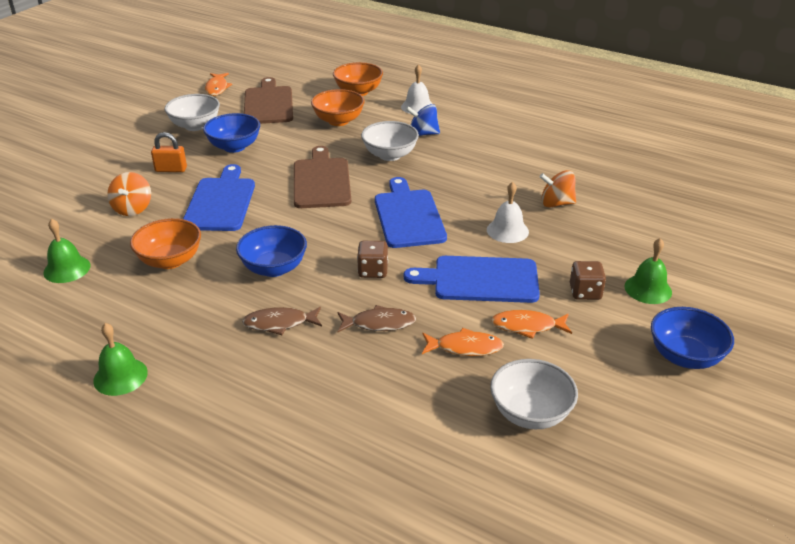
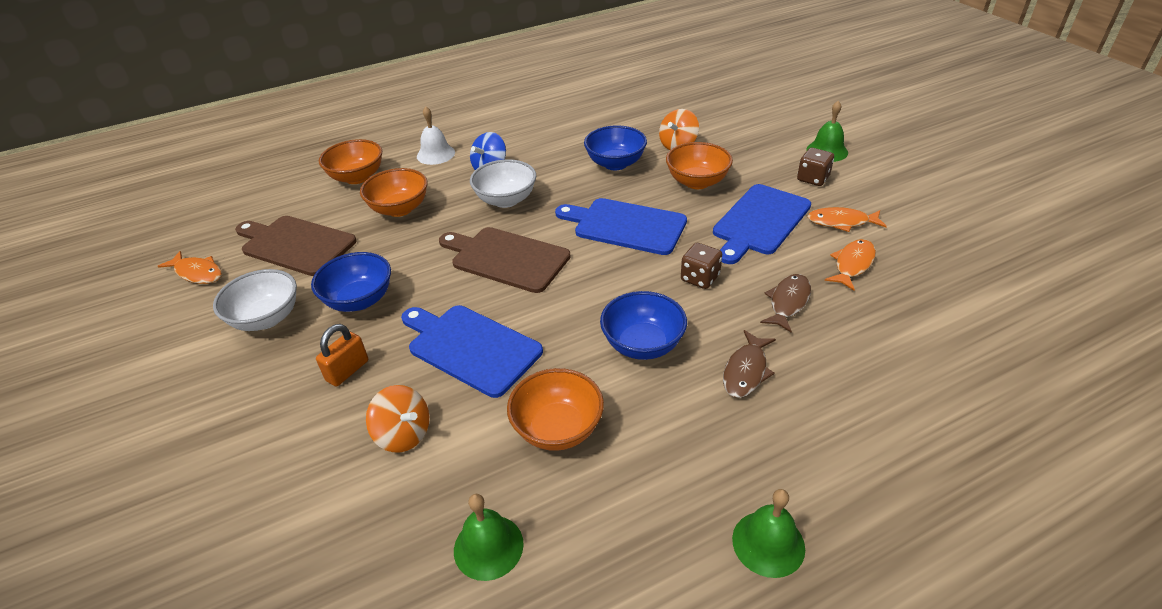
camera: 55 degrees left, 5 degrees up
(507, 230) = (697, 182): white bell -> orange bowl
(527, 326) = (841, 222): orange fish -> orange fish turned 60 degrees clockwise
(530, 413) = (956, 262): white bowl -> none
(685, 356) = (917, 168): blue bowl -> blue bowl (615, 163)

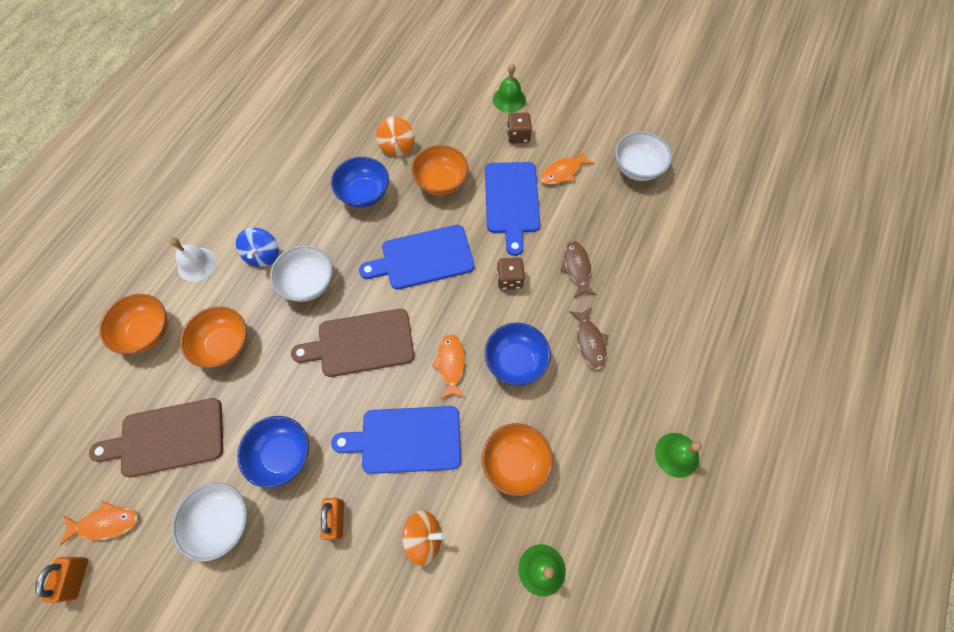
camera: 40 degrees left, 25 degrees up
(141, 294) = (76, 578): none -> orange padlock
(852, 264) = (593, 210): orange fish -> orange fish (451, 364)
(943, 253) = (637, 168): none -> white bowl

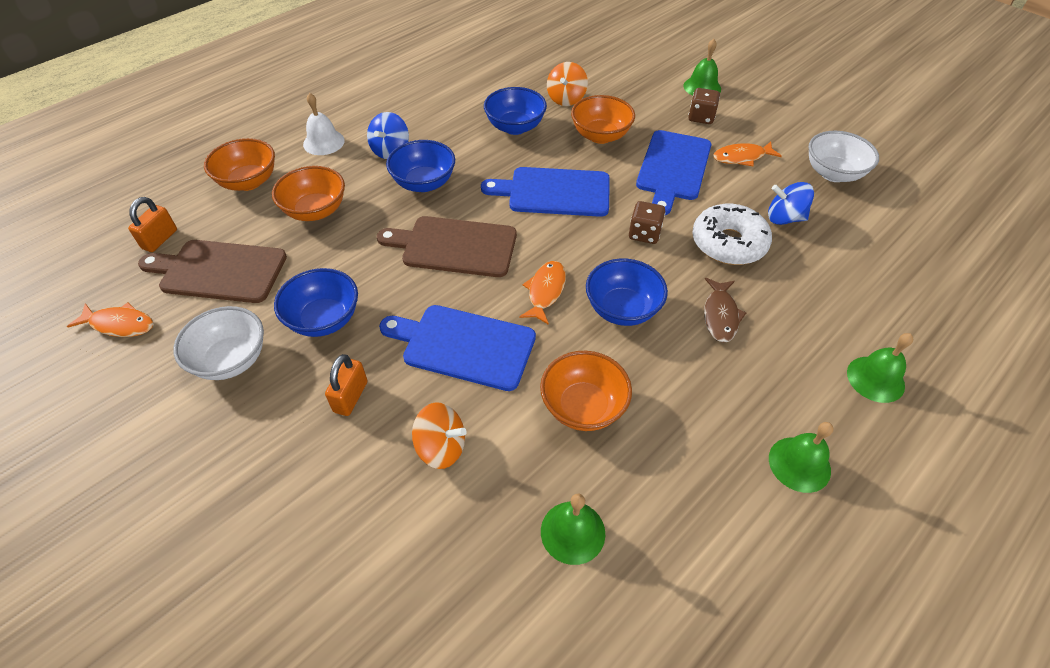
camera: 20 degrees right, 15 degrees down
(76, 578) = (64, 362): orange padlock -> orange padlock (160, 239)
(308, 283) = (424, 183): white bowl -> blue bowl
(576, 268) = (728, 243): brown fish -> white donut
(612, 228) = (784, 218): none -> blue spinning top
(710, 362) = (875, 379): none -> green bell

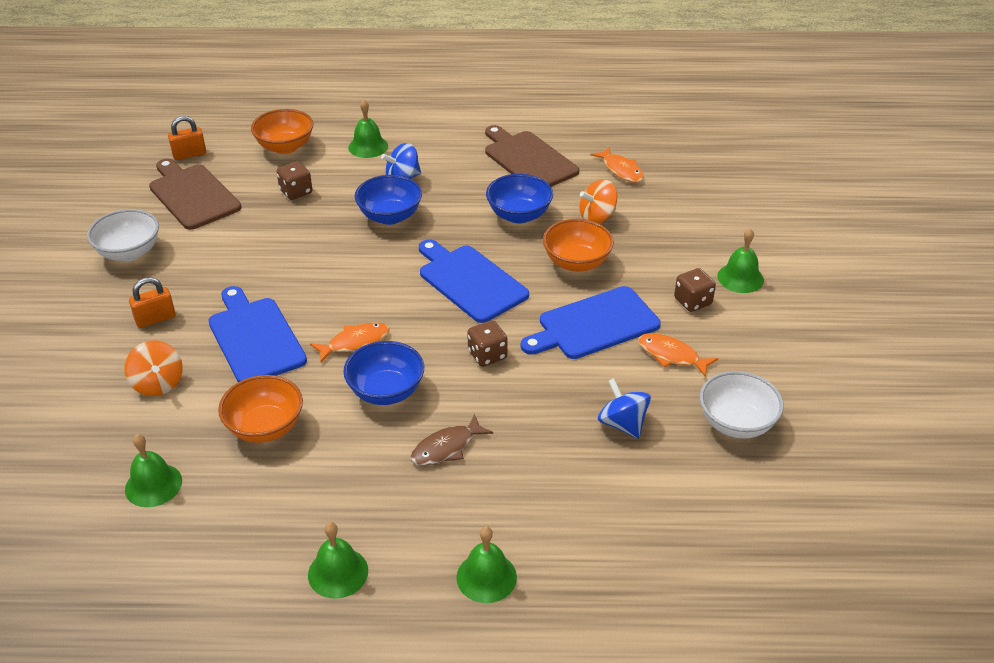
camera: 45 degrees right, 10 degrees down
(119, 324) = (107, 193): orange fish -> orange fish (621, 170)
(315, 211) = (296, 192): orange bowl -> brown dice
(323, 142) = (368, 146): white bell -> green bell
(324, 319) = (205, 264): blue bowl -> none
(455, 246) = (344, 272): brown cutting board -> brown cutting board (528, 159)
(728, 243) = (541, 407): white donut -> none

